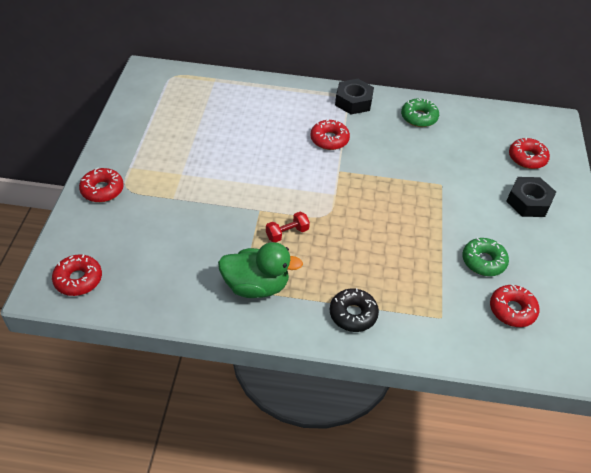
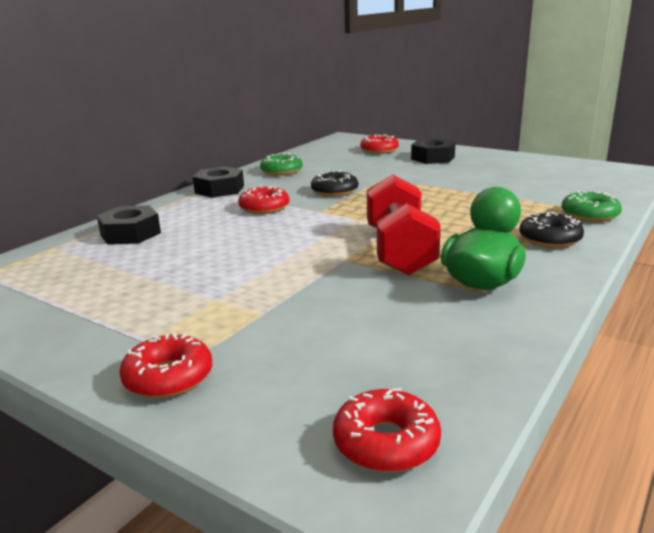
camera: 60 degrees left, 25 degrees down
(250, 98) = (130, 234): none -> black nut
(287, 233) = (399, 251): red dumbbell -> red dumbbell, size x2.22
(388, 164) = (334, 191): none -> black donut
(483, 261) = (497, 181): green donut -> green donut (589, 215)
(512, 310) = (562, 182): red donut -> none

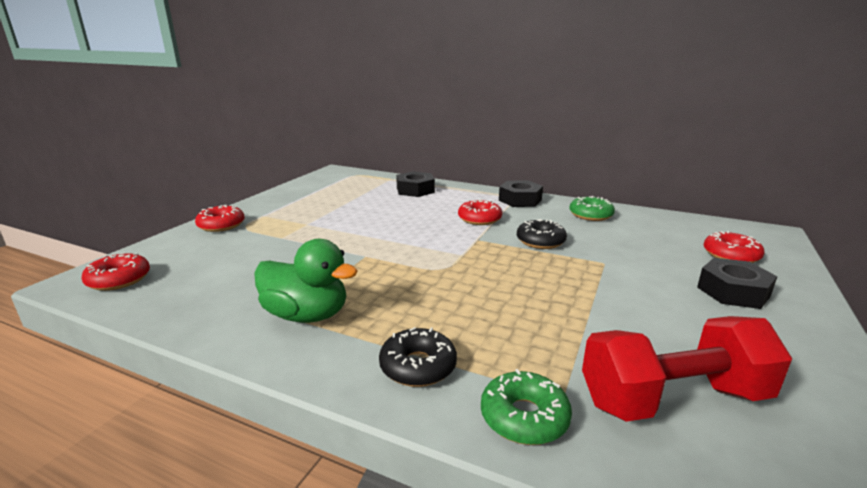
camera: 80 degrees right, 0 degrees up
(399, 251) = (383, 277): red dumbbell -> red dumbbell (673, 399)

